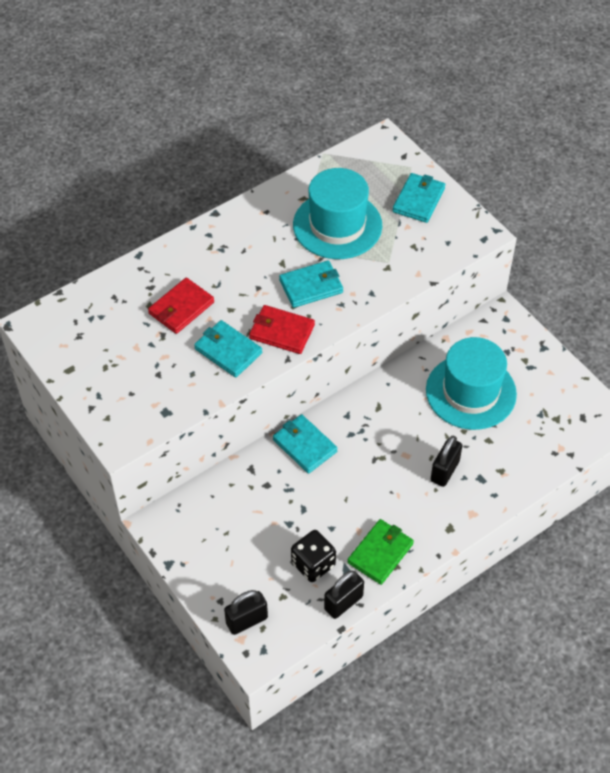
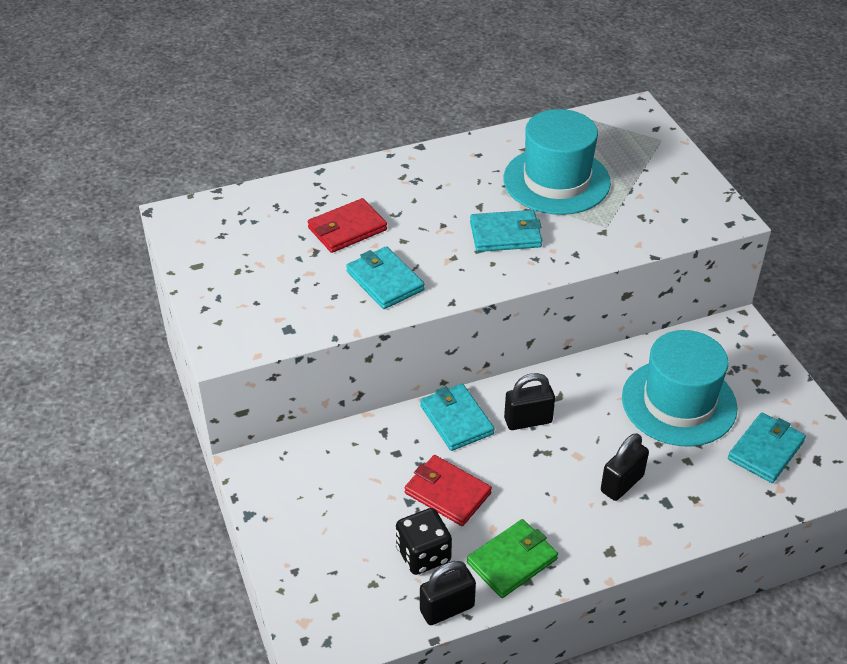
camera: 15 degrees right, 10 degrees down
(246, 620) = (319, 601): black padlock -> black padlock (528, 420)
(281, 332) = (455, 273): red wallet -> red wallet (447, 493)
(418, 200) = (660, 172): turquoise wallet -> turquoise wallet (765, 450)

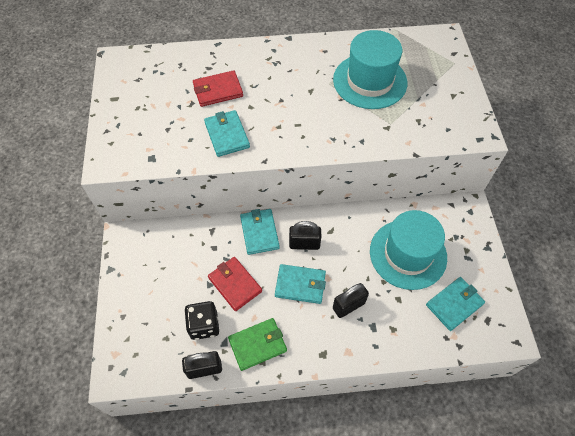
camera: 15 degrees right, 15 degrees up
(505, 234) = (320, 116): turquoise wallet -> turquoise wallet (300, 285)

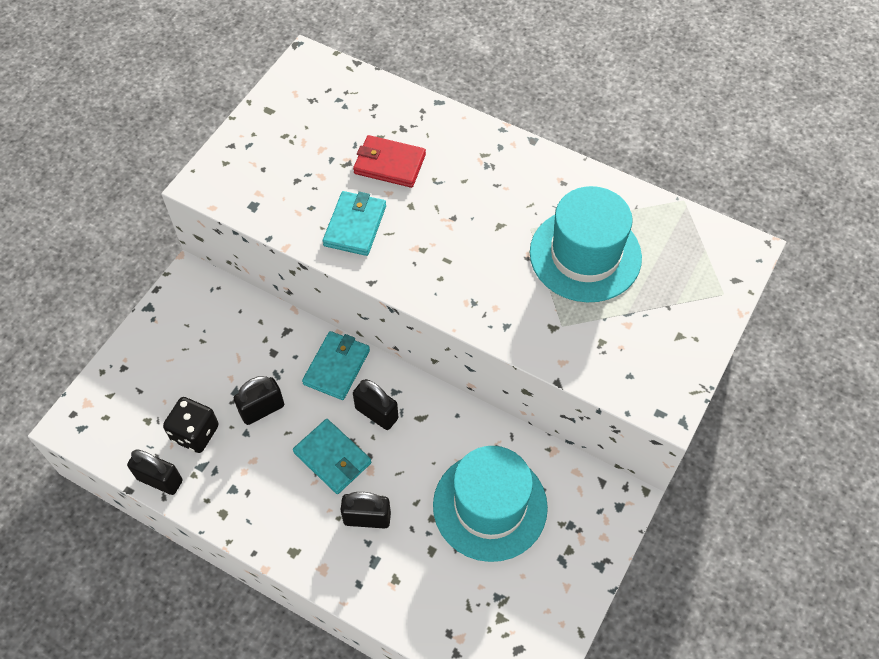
camera: 35 degrees right, 0 degrees up
(235, 284) = (262, 409): red wallet -> black padlock
(257, 344) = (233, 492): green wallet -> none
(454, 304) = (493, 602): turquoise wallet -> none

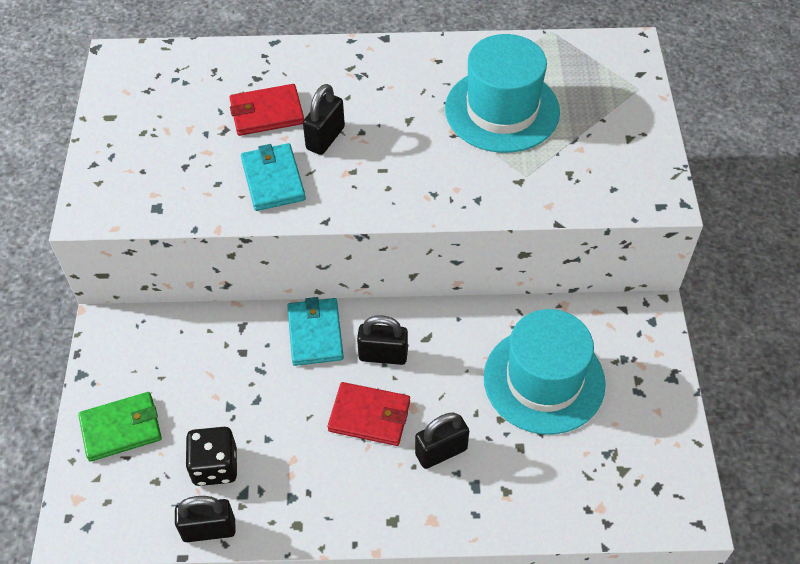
camera: 30 degrees left, 5 degrees down
(150, 366) = (121, 428): none -> green wallet
(262, 409) = (268, 409): black padlock -> black padlock (325, 138)
(332, 458) = (369, 416): turquoise wallet -> red wallet

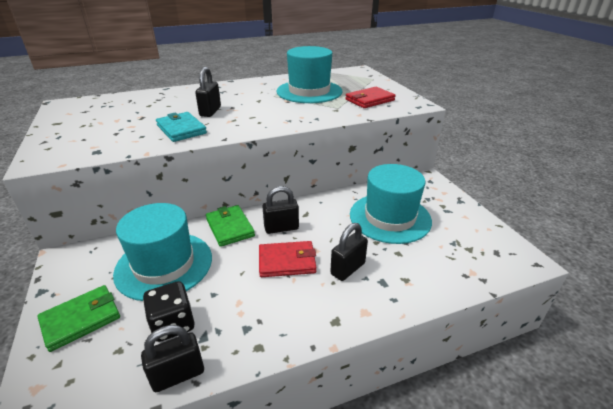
camera: 20 degrees left, 20 degrees down
(220, 375) = (164, 265): none -> turquoise hat
(267, 113) = (169, 108): red wallet -> red wallet (369, 100)
(315, 334) = (229, 227): turquoise wallet -> green wallet

